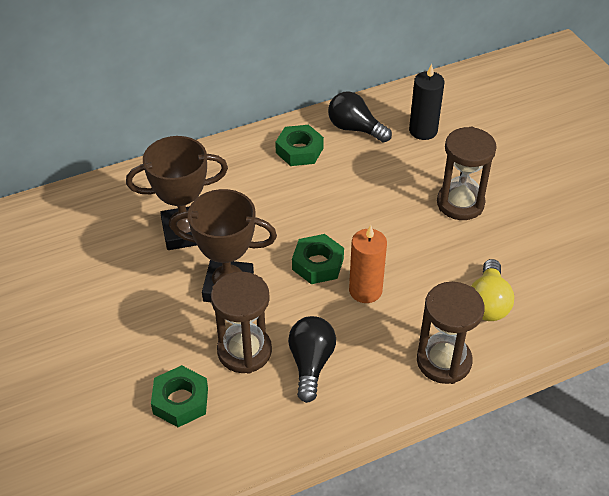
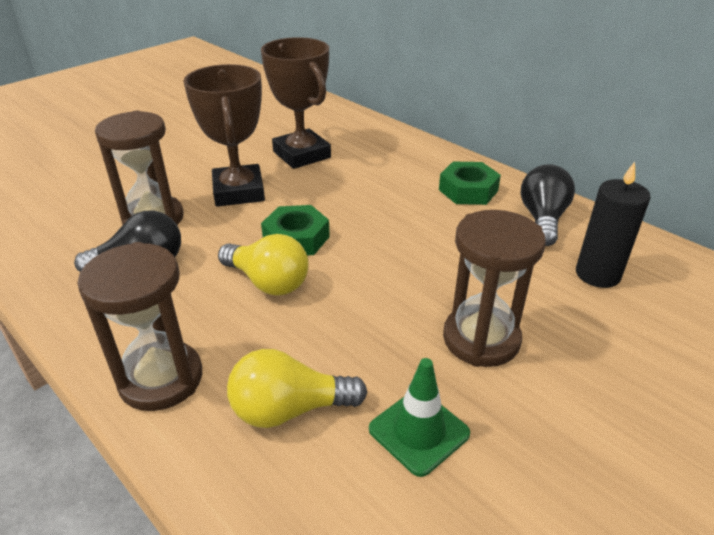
camera: 70 degrees right, 10 degrees down
(180, 401) = (85, 198): green nut -> none
(365, 290) = (268, 282): orange candle -> yellow light bulb
(519, 252) = (419, 431): none -> green traffic cone

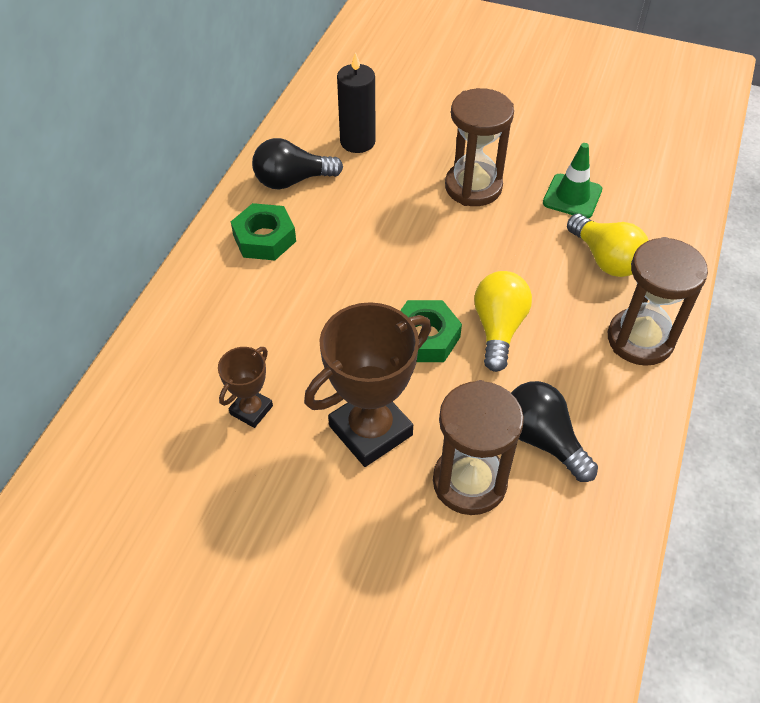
camera: 115 degrees left, 15 degrees up
(302, 155) = (251, 410): brown trophy -> brown trophy, size x0.52

